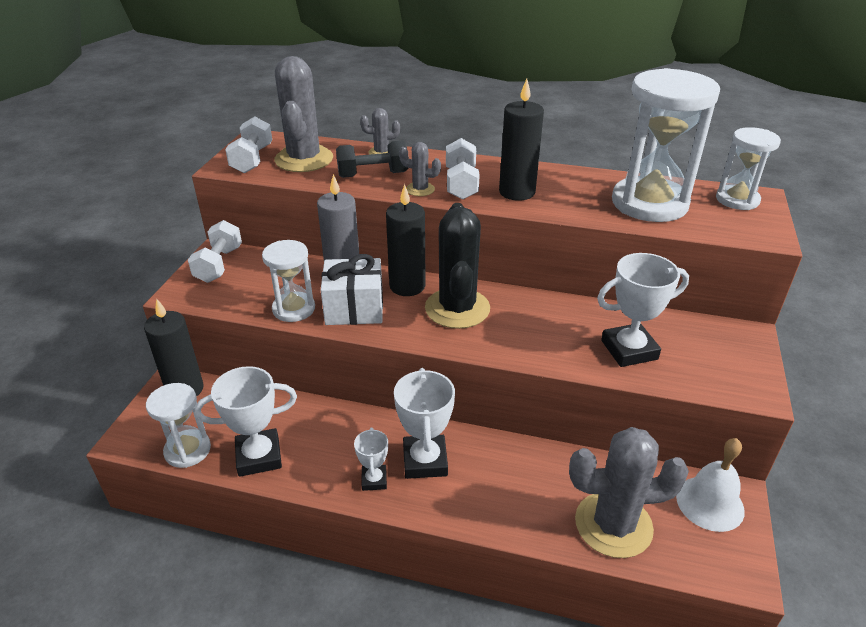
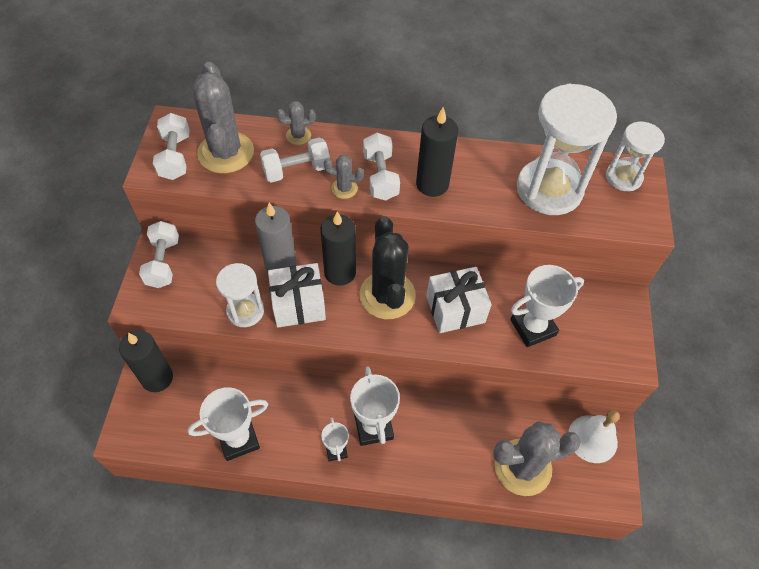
camera: 10 degrees left, 20 degrees up
(187, 450) = (177, 440): white hourglass -> none
(373, 174) = (296, 170): black dumbbell -> white dumbbell
(535, 326) = (455, 309): none -> white gift

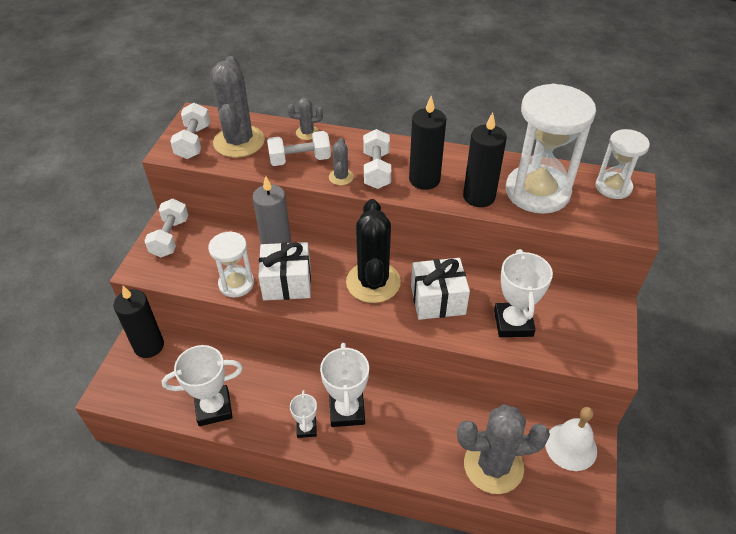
camera: 10 degrees right, 10 degrees down
(340, 272) = (331, 259): black candle -> black candle (479, 197)
(344, 188) = (341, 177): grey cactus -> grey cactus turned 75 degrees clockwise
(533, 327) = (513, 323): white trophy -> white trophy turned 75 degrees counterclockwise

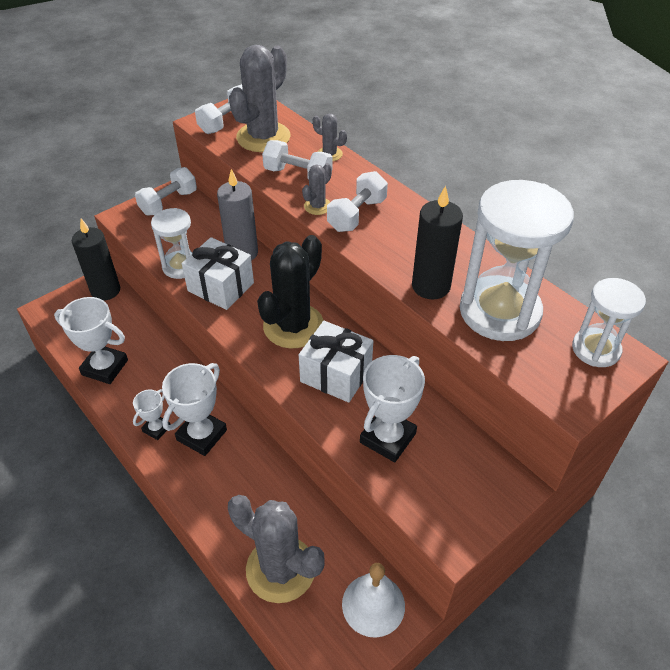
camera: 35 degrees right, 0 degrees up
(424, 179) = (393, 244): black candle -> none

